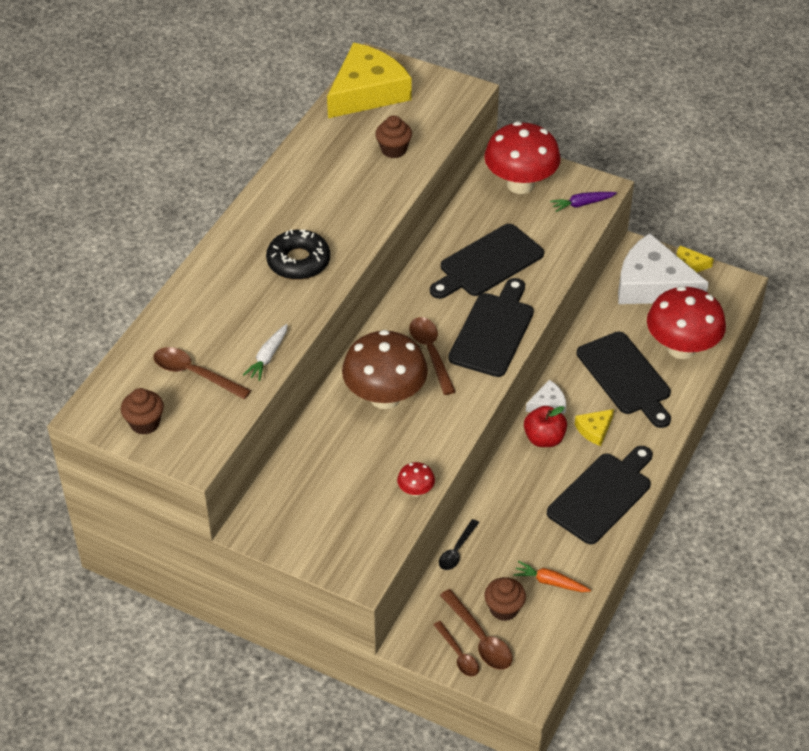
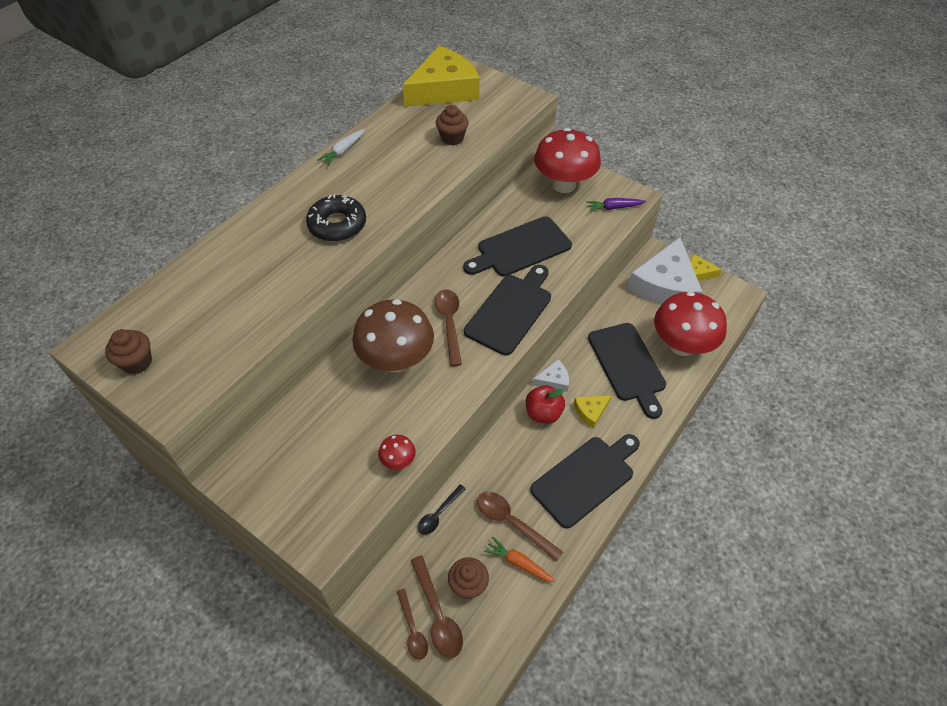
camera: 10 degrees right, 5 degrees up
(195, 374) = (204, 319): brown spoon -> brown spoon (512, 523)
(268, 357) = (277, 311): white carrot -> white carrot (343, 151)
(652, 284) = (665, 285): white cheese -> white cheese turned 105 degrees counterclockwise

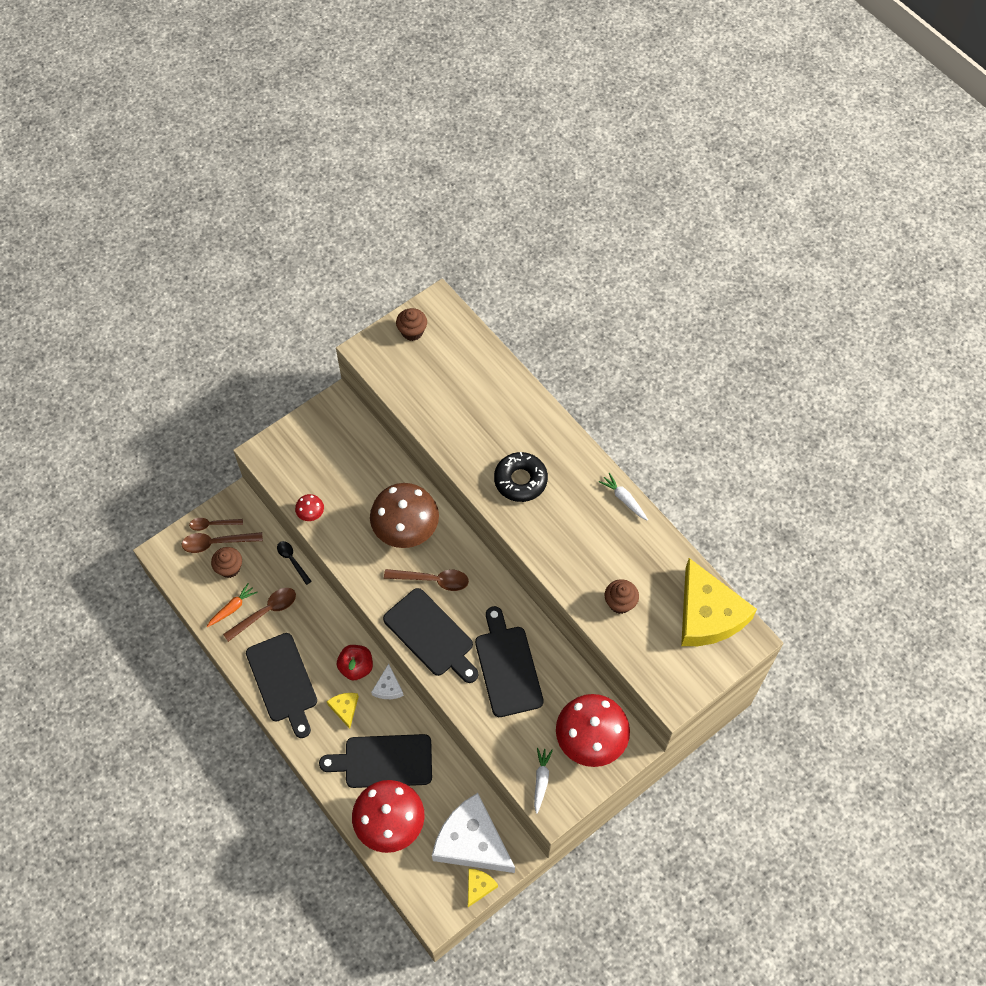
camera: 105 degrees right, 10 degrees up
(614, 207) = (541, 780): purple carrot -> white carrot

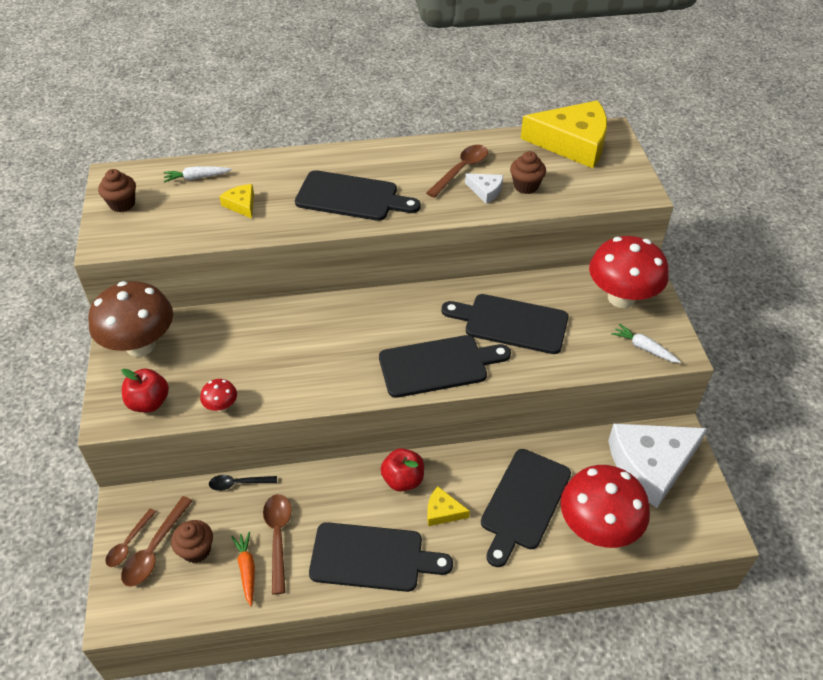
camera: 60 degrees left, 15 degrees down
(288, 467) = (149, 403): none -> red apple
(388, 687) = (444, 462): white cheese -> white cheese (486, 191)
(406, 530) = (308, 336): brown mushroom -> brown mushroom (140, 345)
(432, 580) = (379, 339): brown spoon -> brown spoon (461, 170)
(479, 886) = (702, 480): yellow cheese -> yellow cheese (241, 205)
(520, 480) = (351, 197): black donut -> black cutting board
(624, 499) = (426, 145): white carrot -> white carrot (197, 178)

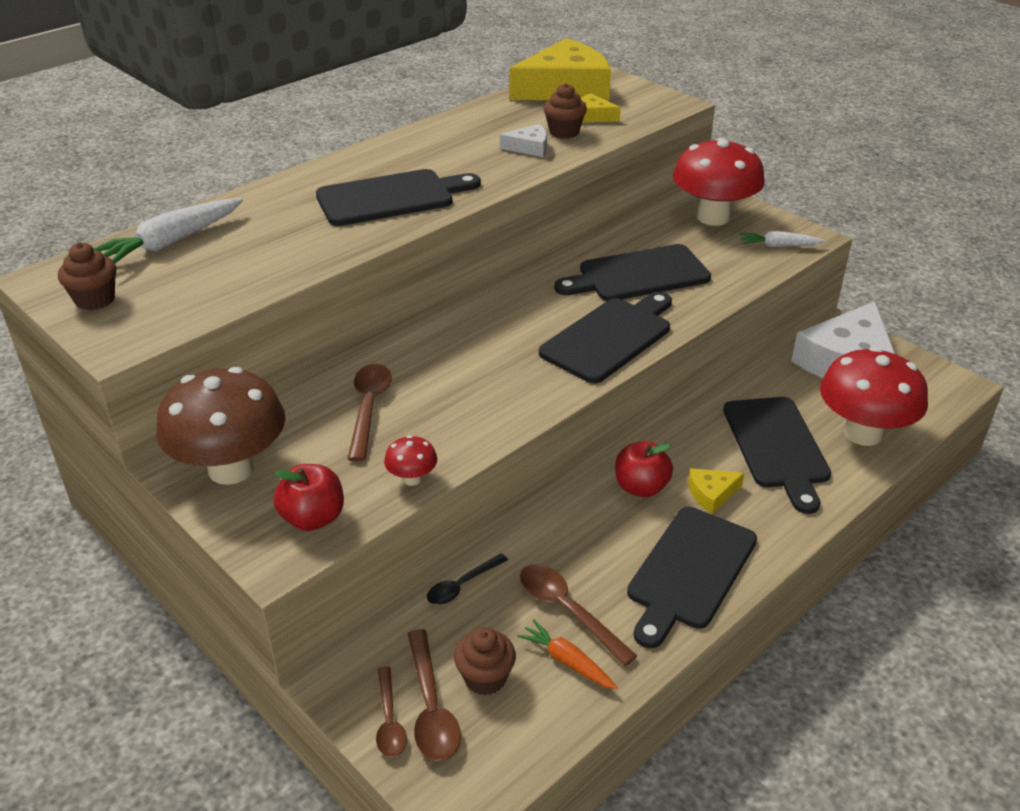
camera: 35 degrees left, 10 degrees down
(197, 178) = (171, 243): white carrot -> white carrot, size x1.68
(241, 205) = (264, 246): yellow cheese -> yellow cheese (592, 116)
(372, 557) = (689, 572): black cutting board -> black cutting board turned 150 degrees clockwise
(461, 170) = (482, 140): brown spoon -> brown spoon (369, 408)

